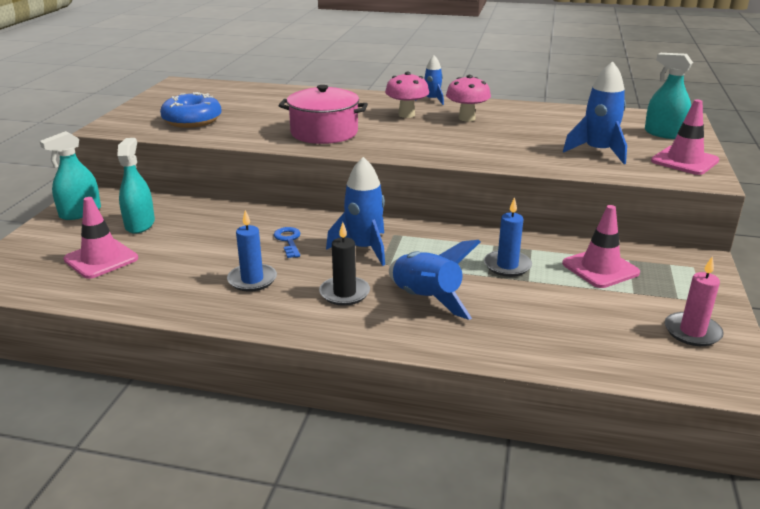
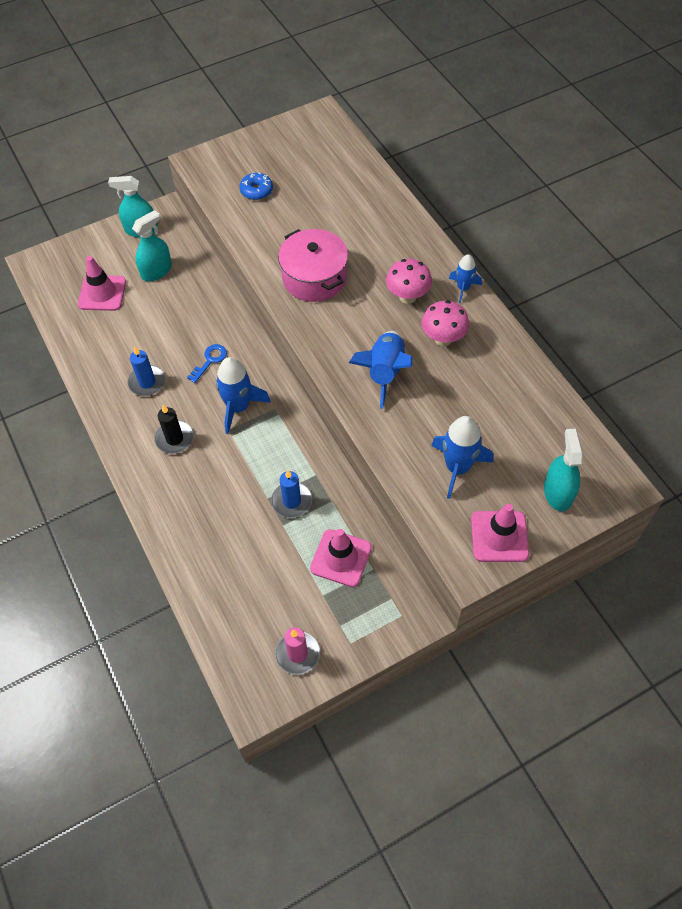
camera: 50 degrees right, 30 degrees up
(192, 121) = (256, 191): blue donut -> blue donut, size x0.60
(426, 299) = (205, 484): blue rocket -> blue rocket (385, 372)

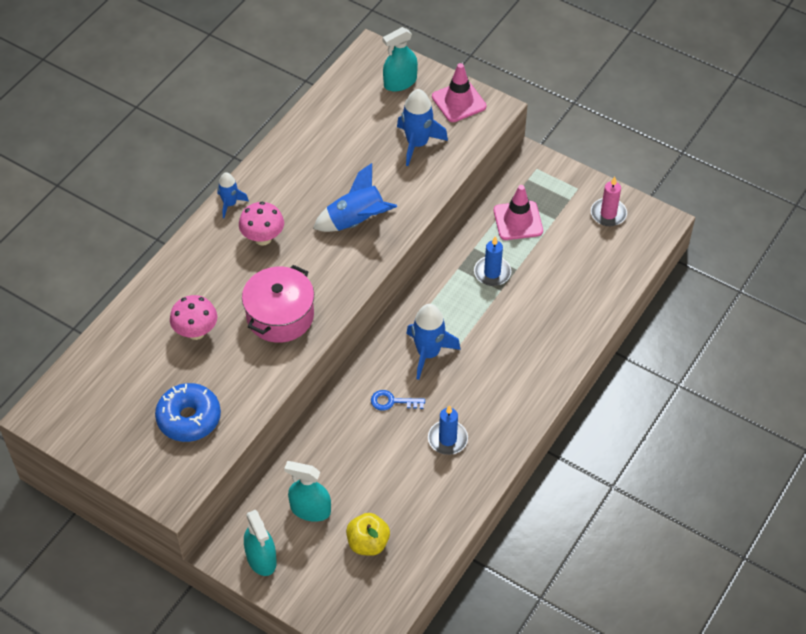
camera: 120 degrees left, 5 degrees down
(102, 293) = (368, 543): pink traffic cone -> yellow apple
(174, 438) = (490, 384): black candle -> none
(256, 191) = (189, 418): blue donut -> blue donut, size x1.66
(443, 339) = (296, 197): pink mushroom -> pink mushroom (196, 332)

